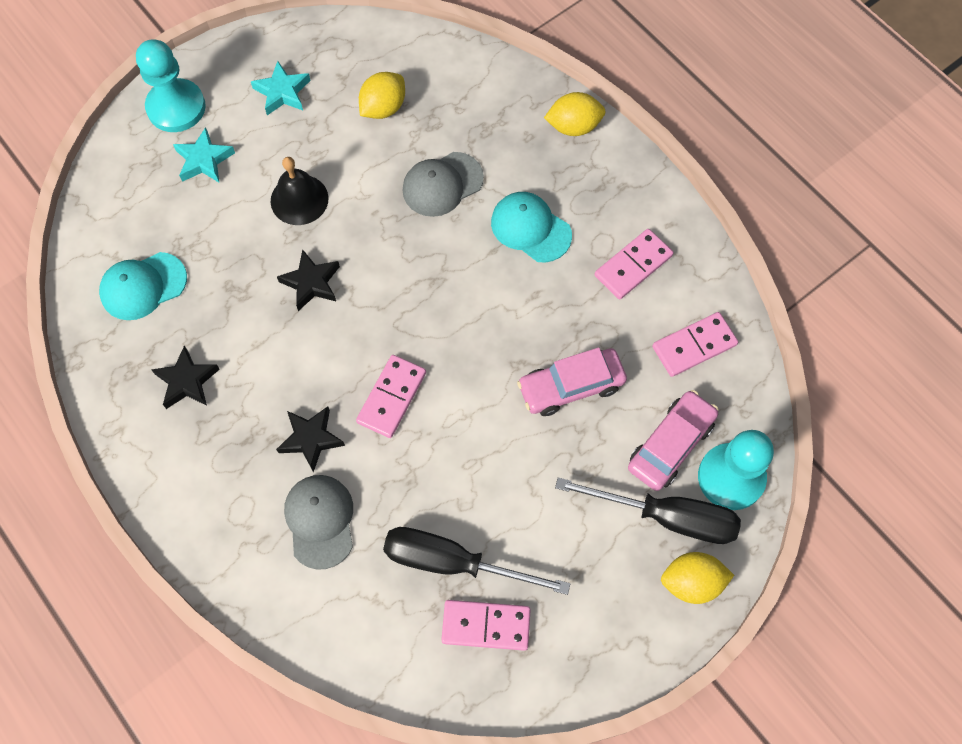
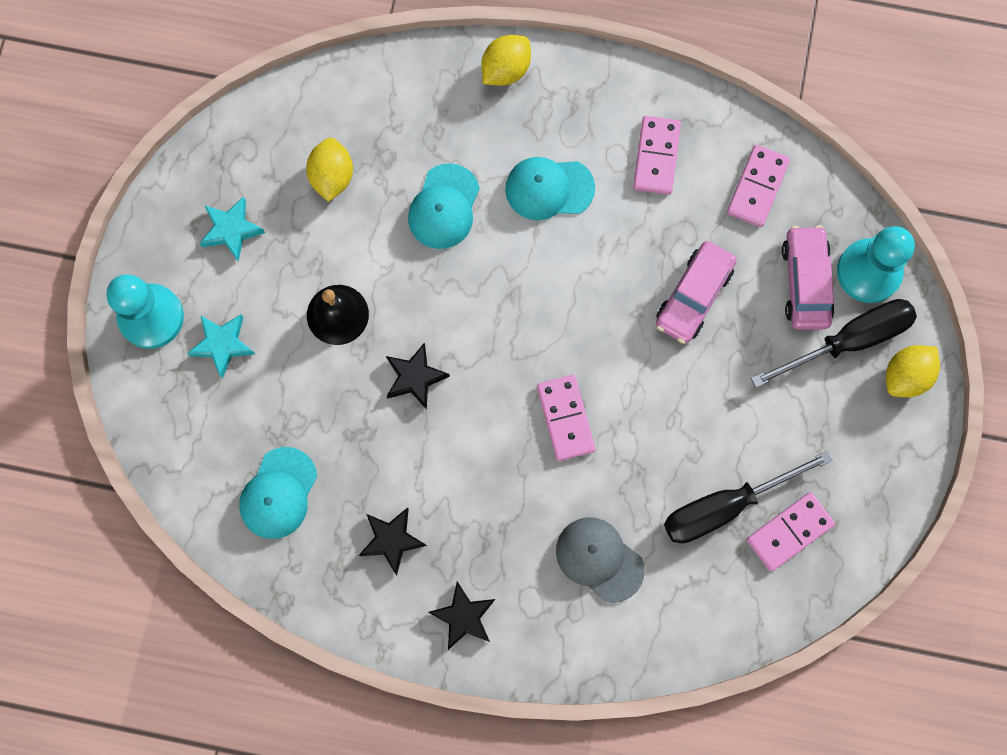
camera: 40 degrees left, 10 degrees up
(311, 439) = (533, 503): black star -> black star (463, 616)
(442, 184) = (444, 207): grey cap -> turquoise cap

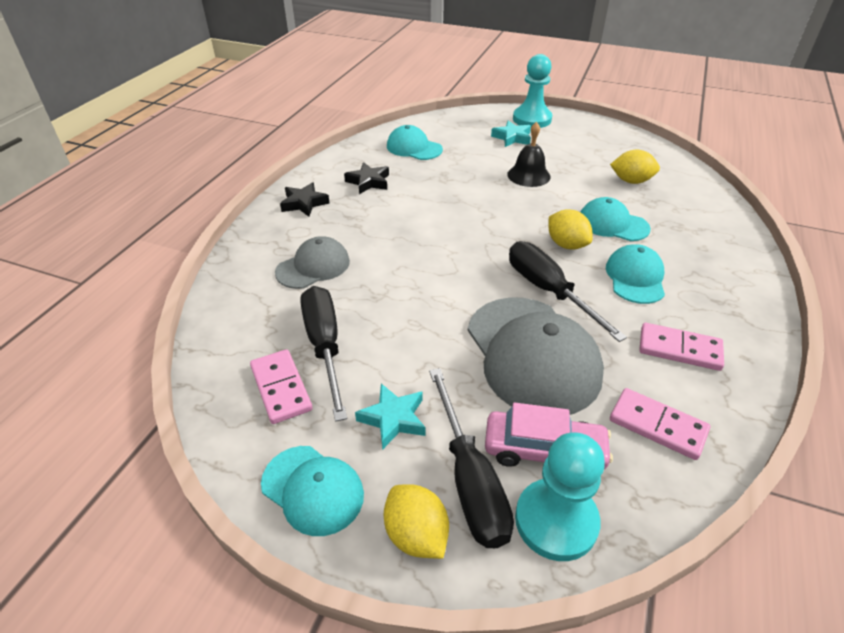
camera: 100 degrees right, 35 degrees down
(231, 230) = (588, 145): turquoise star -> turquoise star (393, 419)
(415, 377) = (479, 200): black star -> none
(506, 70) = (744, 266): yellow lemon -> yellow lemon (566, 244)
(565, 418) = (432, 263): pink domino -> none
(591, 282) = (548, 291): none -> black screwdriver
(693, 296) = (532, 354): pink car -> grey cap
(887, 467) = (312, 490): none -> turquoise cap

